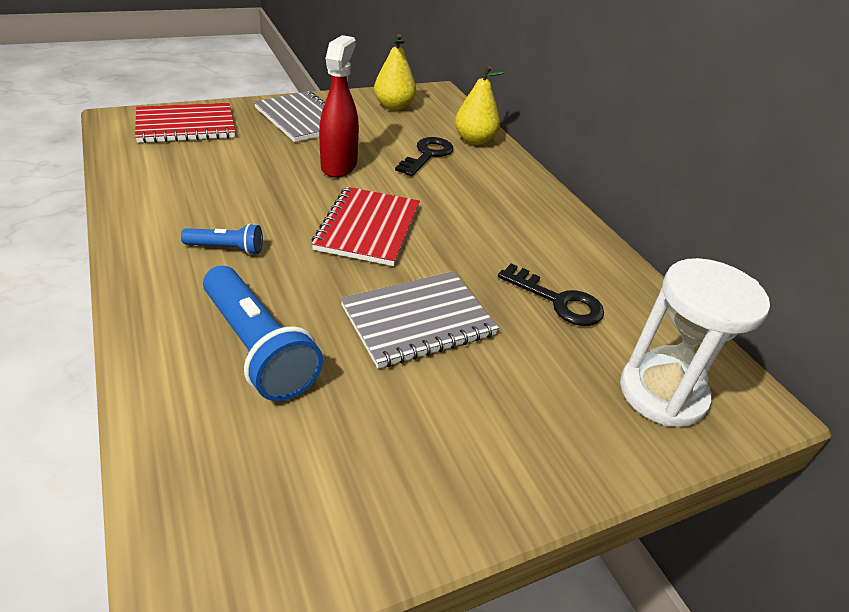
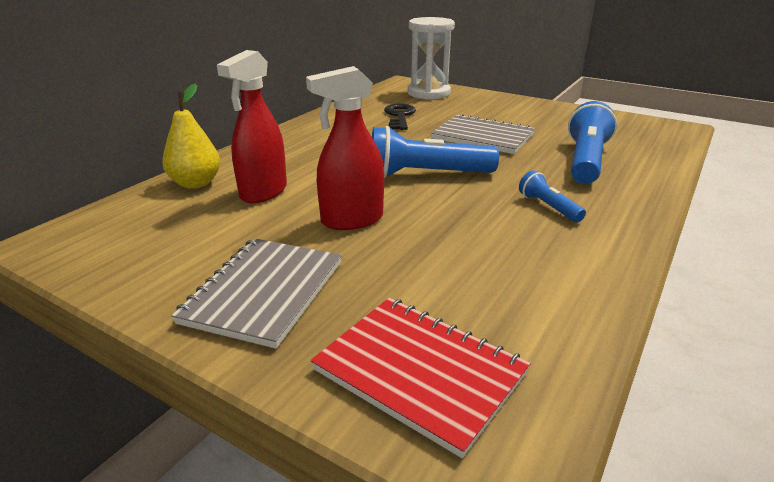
camera: 120 degrees left, 10 degrees down
(368, 228) = (426, 175): red notebook -> blue flashlight
(394, 106) = (140, 250): yellow pear -> none
(427, 155) = (263, 192): black key -> red spray bottle

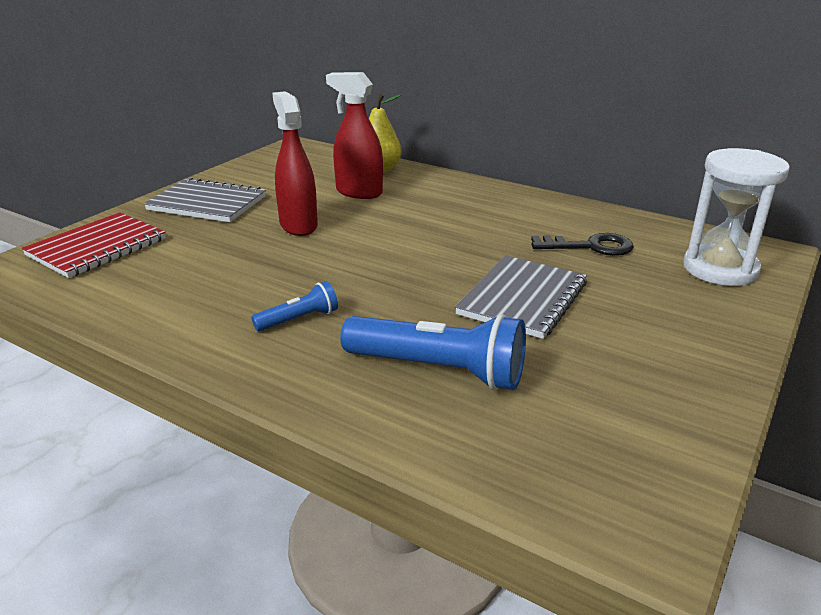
camera: 90 degrees right, 0 degrees up
(426, 175) = (392, 258): blue flashlight -> none

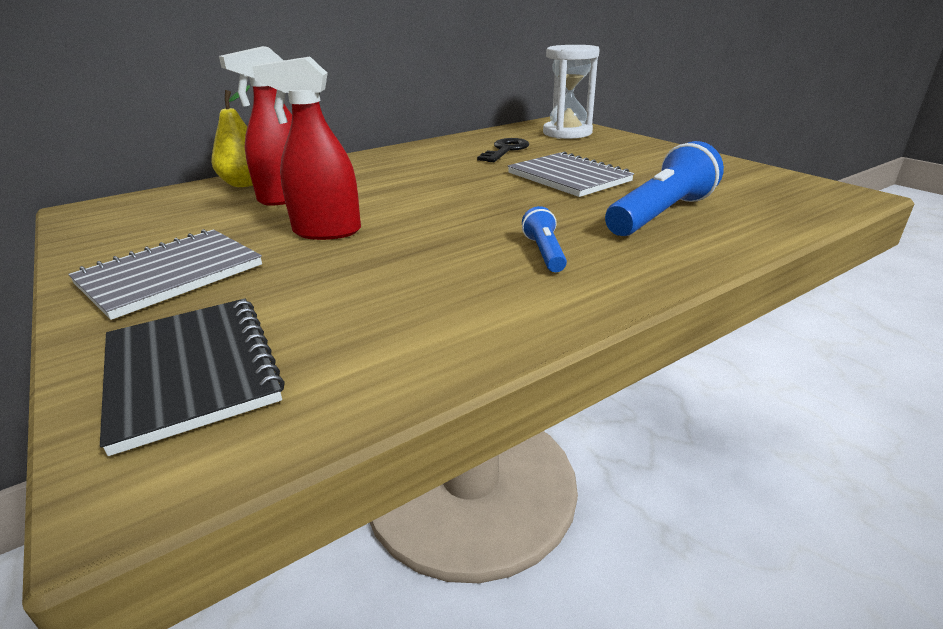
camera: 65 degrees left, 0 degrees up
(97, 247) = (191, 371): red notebook -> black notebook

